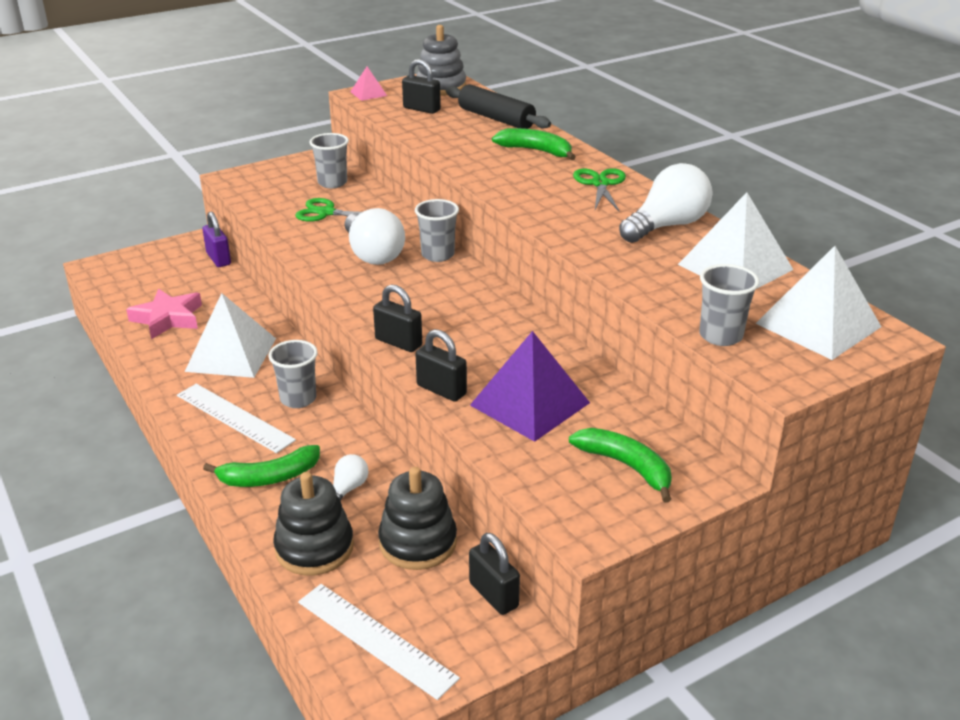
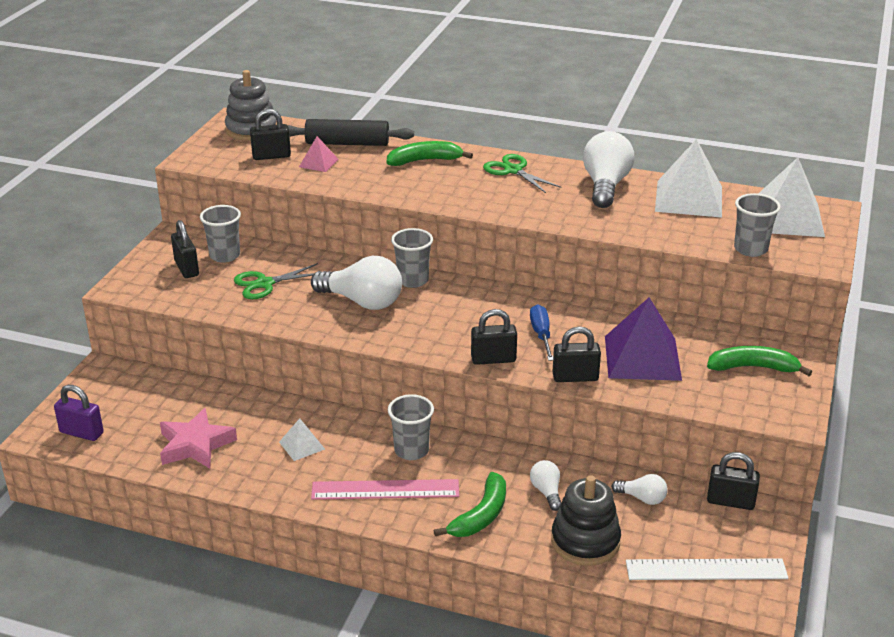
camera: 40 degrees left, 0 degrees up
(218, 259) = (154, 374): purple padlock -> purple padlock (81, 433)
(231, 354) = (302, 445): white pyramid -> white pyramid, size x0.48
(235, 417) = (385, 489): white ruler -> pink ruler
(293, 182) = (186, 268): none -> black padlock
(368, 93) = (198, 157): pink pyramid -> pink pyramid (318, 163)
(418, 542) = (642, 498): black stacking toy -> white light bulb
(471, 342) = (541, 335): none -> blue screwdriver

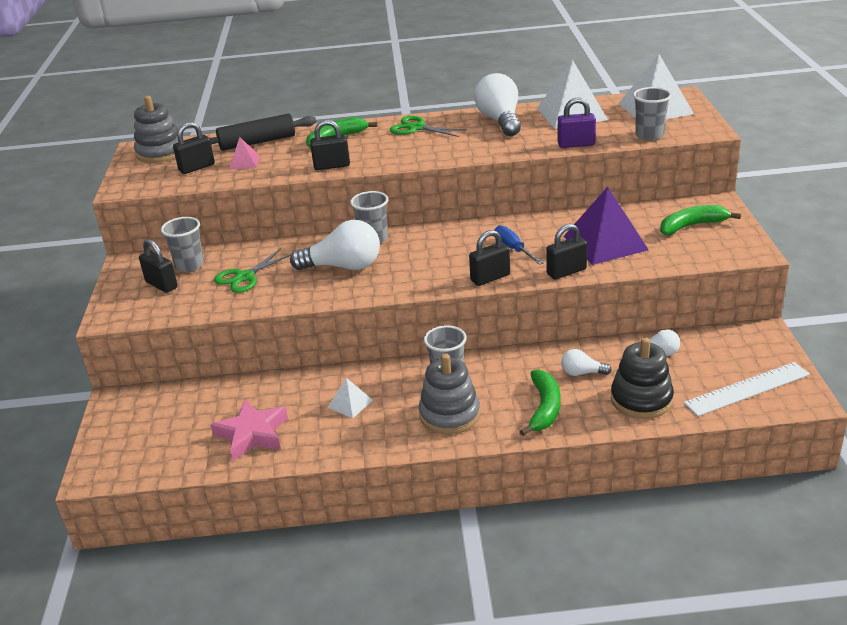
camera: 20 degrees left, 0 degrees up
(81, 433) = (133, 459): purple padlock -> purple padlock (576, 144)
(385, 489) = (449, 415): pink ruler -> grey stacking toy
(546, 492) = (582, 373): white light bulb -> white light bulb turned 45 degrees counterclockwise
(730, 501) = (724, 334): black padlock -> black padlock (332, 166)

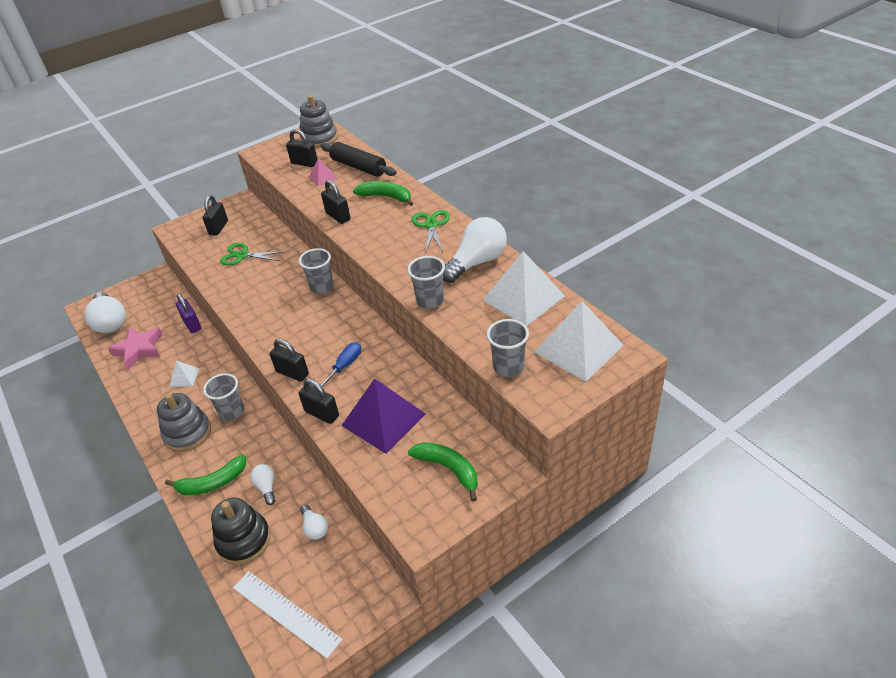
camera: 60 degrees right, 10 degrees up
(189, 265) = (247, 226): grey cup -> grey cup (430, 300)
(343, 266) = (275, 291): white light bulb -> white light bulb (110, 322)
(576, 144) = (456, 326): purple padlock -> purple padlock (192, 324)

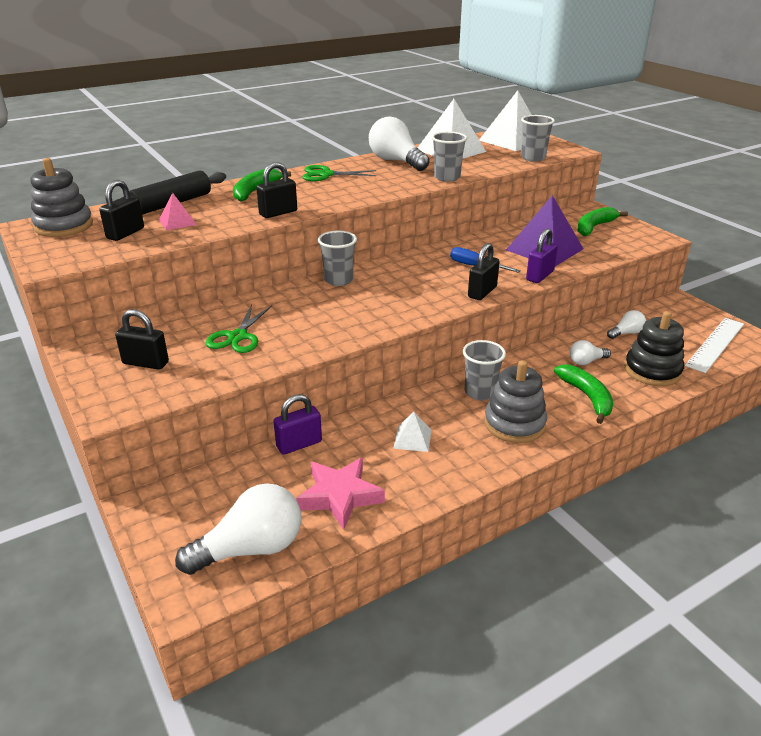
camera: 90 degrees left, 10 degrees down
(322, 414) = (540, 276): black padlock -> purple padlock

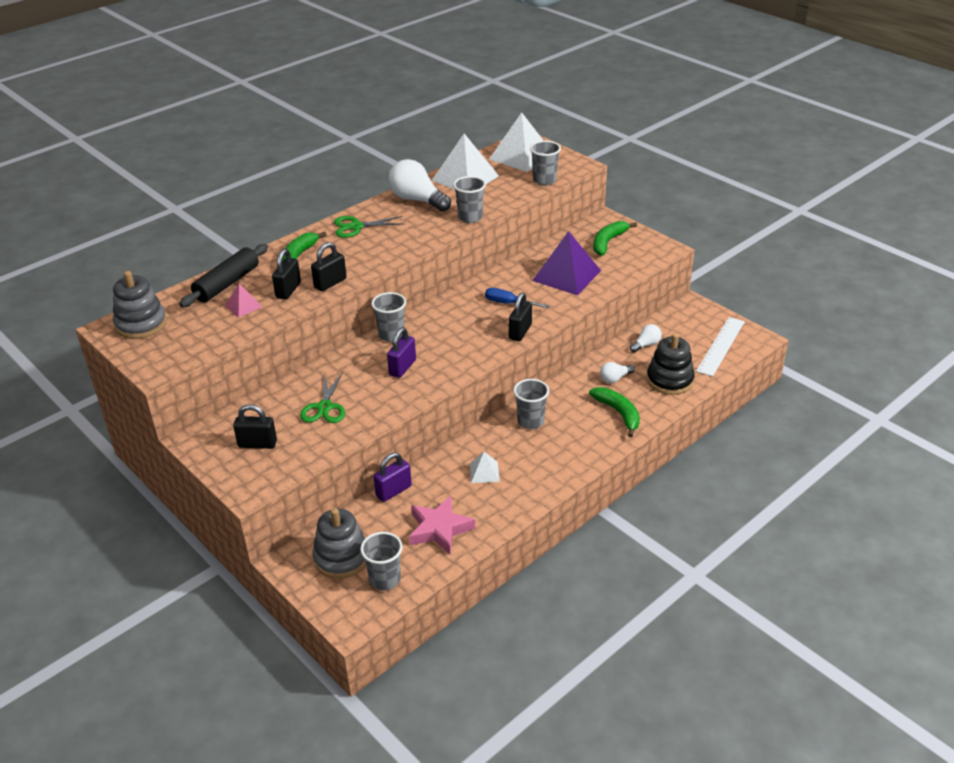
camera: 10 degrees left, 5 degrees up
(125, 233) = (203, 326): black padlock -> black padlock (288, 290)
(251, 549) = (385, 579): white light bulb -> grey cup
(514, 424) = (563, 447): grey stacking toy -> grey stacking toy (341, 557)
(540, 276) = (566, 307): purple padlock -> purple padlock (402, 367)

